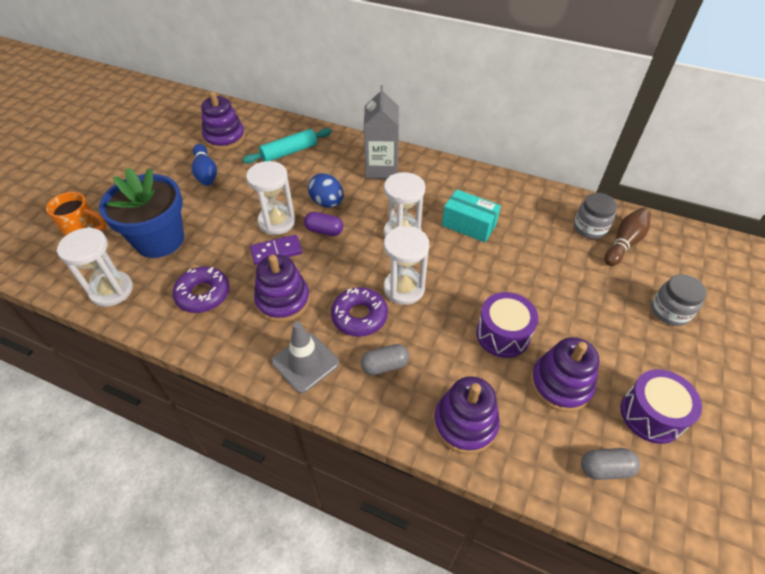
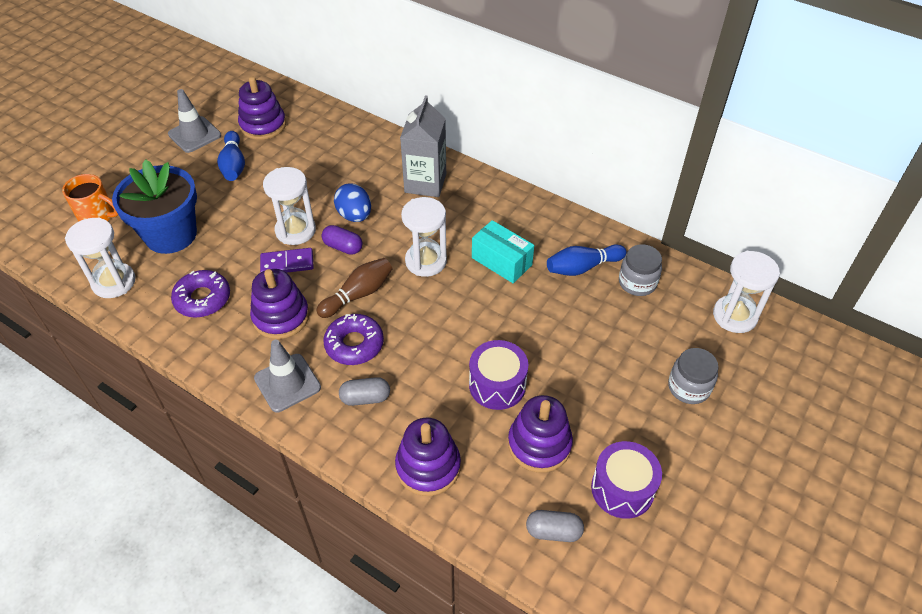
camera: 10 degrees right, 0 degrees up
(164, 152) = (194, 135): none -> grey traffic cone
(289, 152) = (329, 150): turquoise rolling pin -> none
(404, 289) = (409, 322): white hourglass -> white hourglass (734, 316)
(539, 221) = (582, 267): none -> blue bowling pin
(624, 243) = (669, 305): brown bowling pin -> brown bowling pin (358, 294)

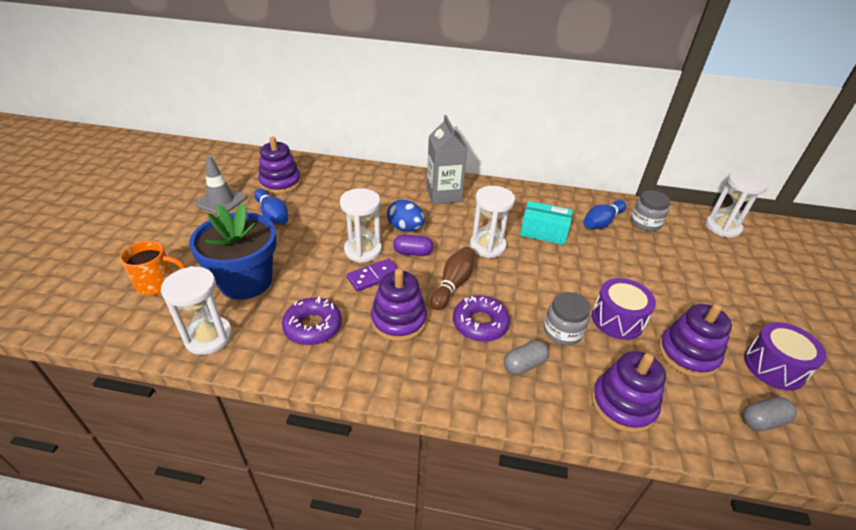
camera: 25 degrees left, 10 degrees down
(287, 383) = (446, 375): grey traffic cone -> none
(688, 387) = (742, 280): grey jar -> grey jar (562, 331)

